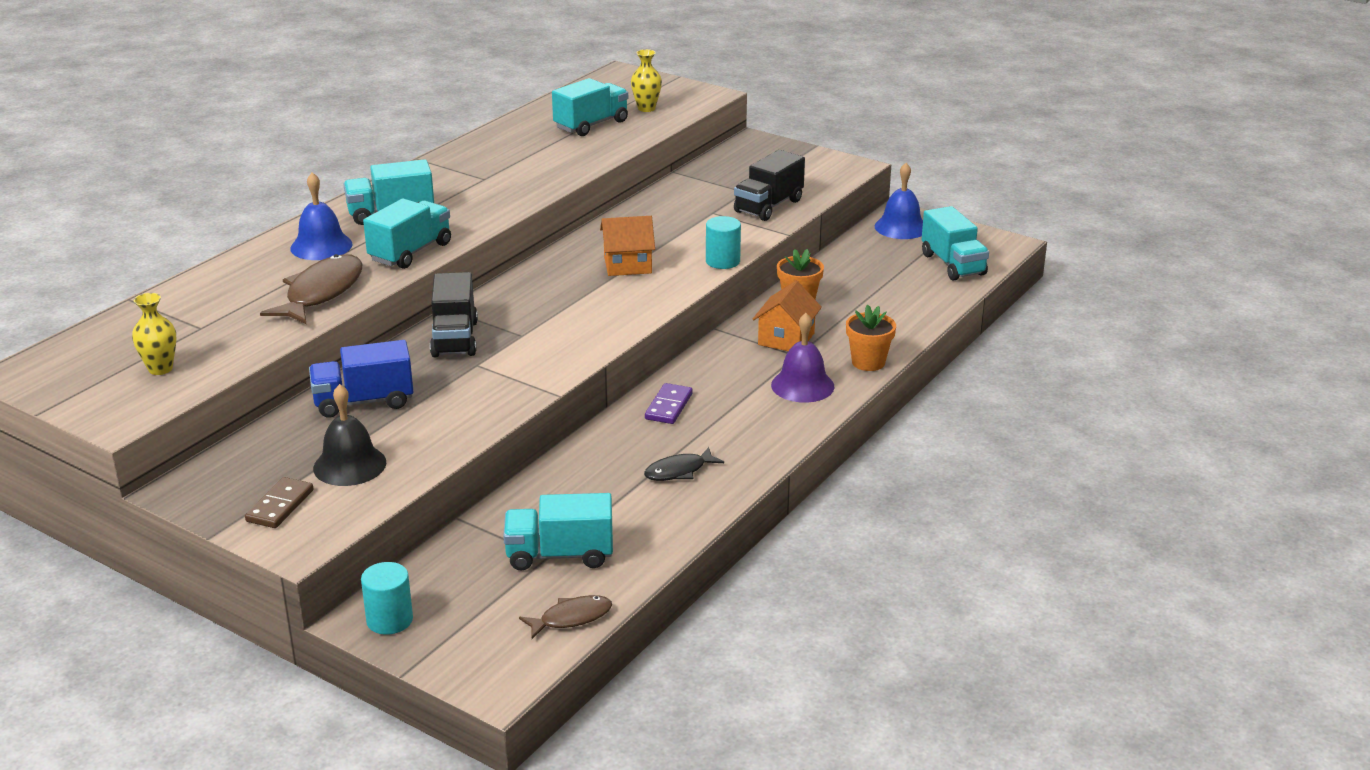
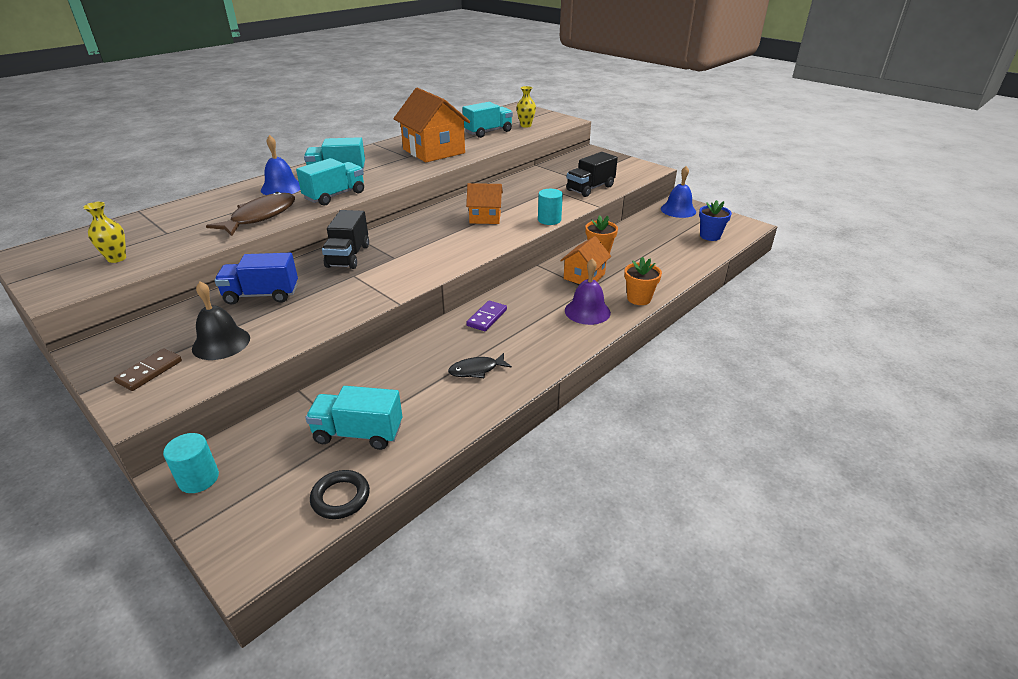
camera: 10 degrees right, 5 degrees up
(521, 166) = (433, 151): none -> orange house
(571, 618) = (340, 497): brown fish -> black ring
(953, 264) = (710, 236): turquoise truck -> blue flower pot

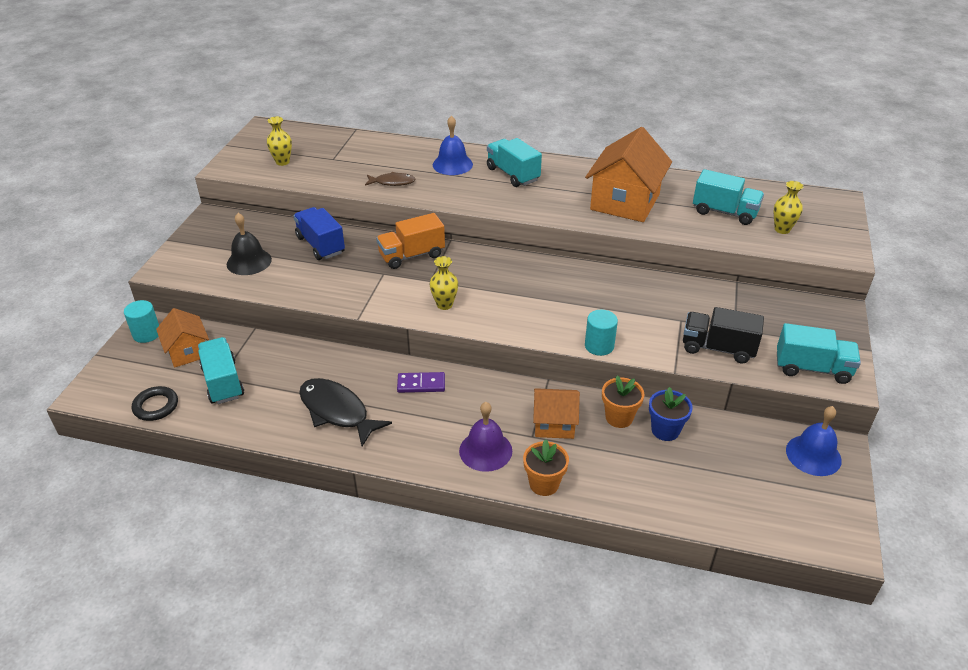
camera: 60 degrees right, 5 degrees up
(149, 371) = (201, 251): brown domino -> none
(260, 216) = (392, 182): brown fish -> brown fish, size x0.57
(335, 196) = (463, 196): turquoise truck -> turquoise truck (812, 368)
(348, 256) = (411, 255): black truck -> orange truck
(433, 260) = (444, 305): none -> yellow vase
(476, 370) = (337, 411): black fish -> black fish, size x1.77
(485, 217) = (560, 300): orange house -> orange house (187, 351)
(710, 236) = (766, 509): blue flower pot -> blue flower pot (665, 430)

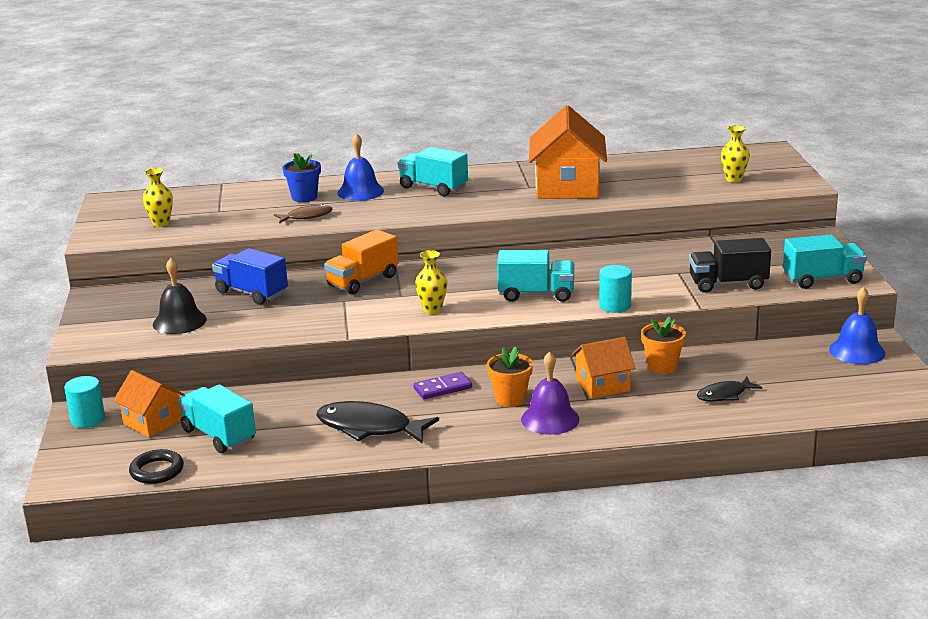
camera: 20 degrees left, 15 degrees down
(544, 484) = (626, 428): orange flower pot -> orange flower pot (510, 399)
(655, 472) = (724, 395): none -> black fish
(665, 430) = (712, 365): blue flower pot -> blue flower pot (304, 197)
(724, 212) = (670, 177): turquoise truck -> turquoise truck (536, 294)

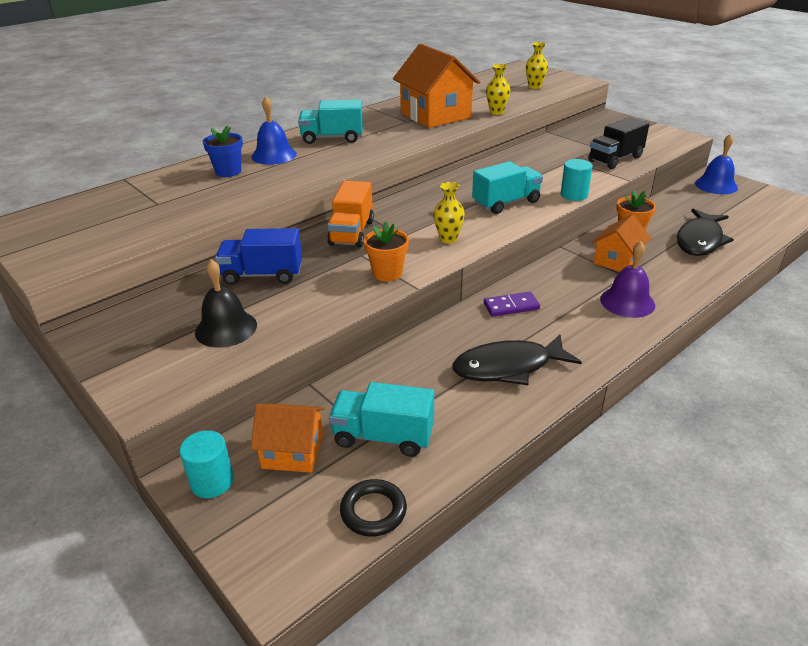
camera: 35 degrees left, 10 degrees up
(161, 223) = (109, 231): yellow vase -> yellow vase (496, 112)
(306, 216) = (256, 187): brown fish -> none
(442, 388) = (511, 306): purple domino -> purple domino turned 45 degrees clockwise
(510, 399) = (574, 296): orange flower pot -> orange flower pot (387, 273)
(724, 395) = (700, 240): black fish -> black fish, size x1.77
(822, 279) = (661, 141): turquoise truck -> none

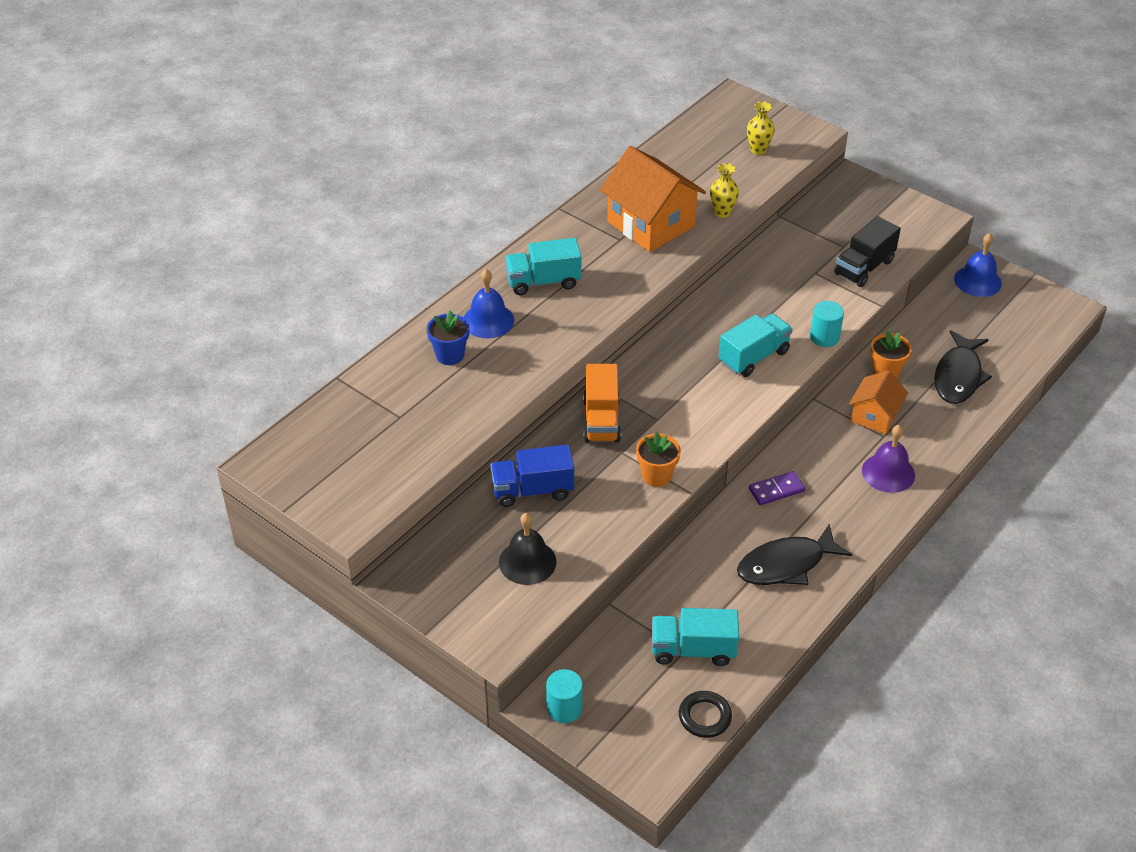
camera: 10 degrees left, 10 degrees up
(293, 451) = (621, 673): orange house -> none
(448, 239) = (705, 420): yellow vase -> none

